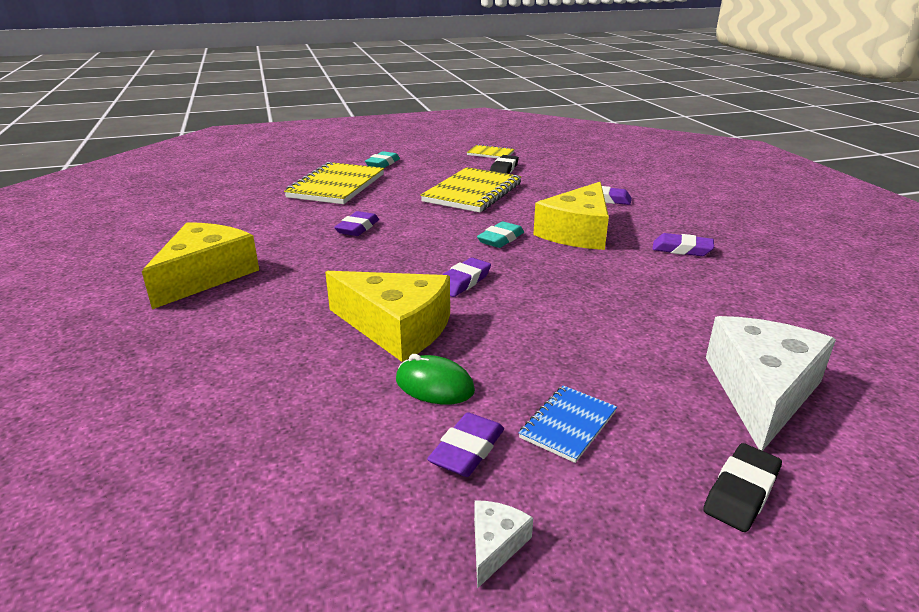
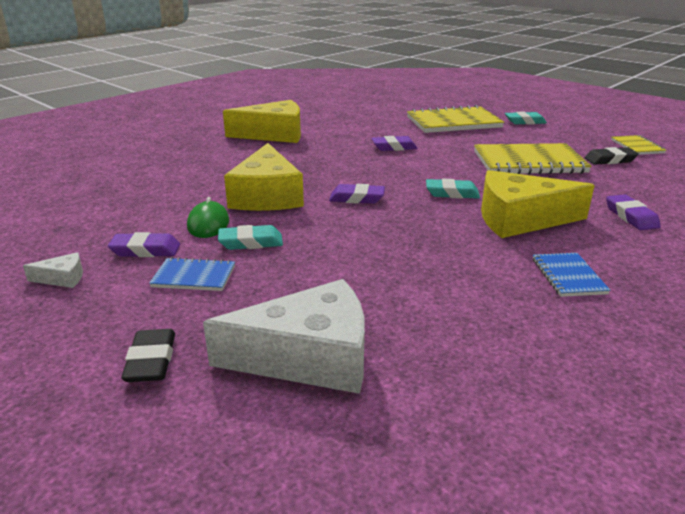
camera: 60 degrees right, 0 degrees up
(511, 367) = (251, 242): none -> turquoise eraser
(682, 249) = (568, 276): purple eraser -> blue notebook
(741, 492) = (151, 361): black eraser -> black eraser turned 75 degrees clockwise

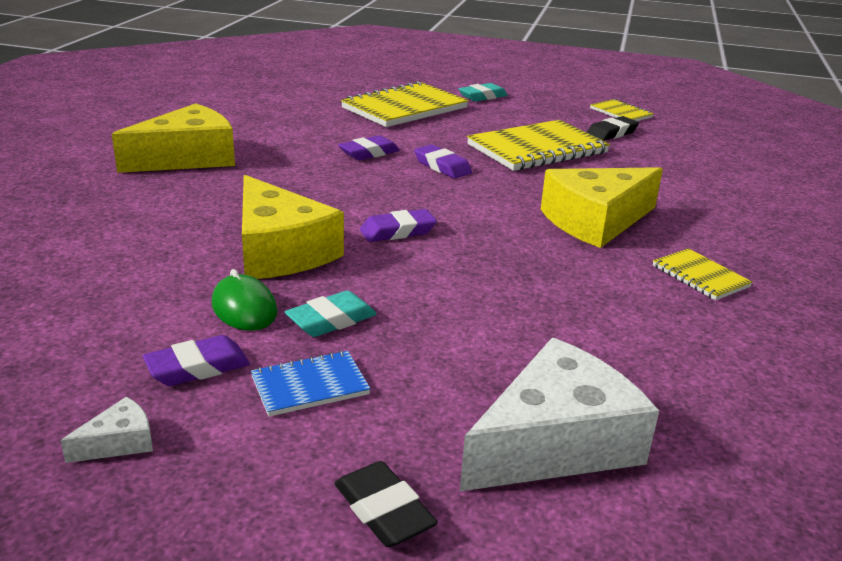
camera: 30 degrees left, 0 degrees up
(452, 193) = (497, 203): turquoise eraser -> none
(568, 276) = (700, 276): blue notebook -> yellow notebook
(631, 216) = (690, 197): purple eraser -> purple eraser (442, 166)

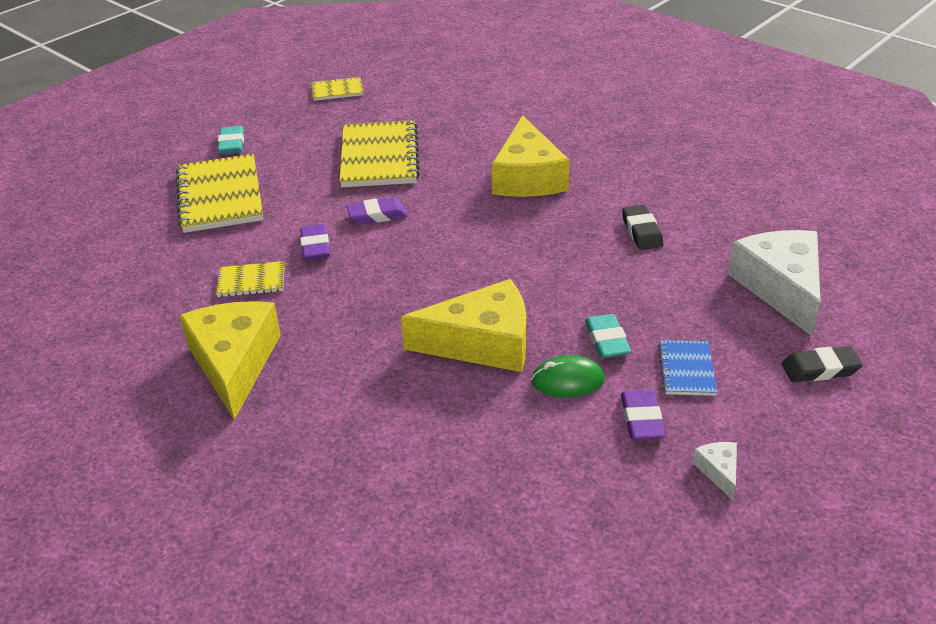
camera: 60 degrees left, 10 degrees up
(398, 231) = (486, 273): purple eraser -> none
(611, 133) = (376, 111): black eraser -> black eraser (641, 231)
(700, 276) = (629, 167): yellow notebook -> yellow notebook (251, 281)

